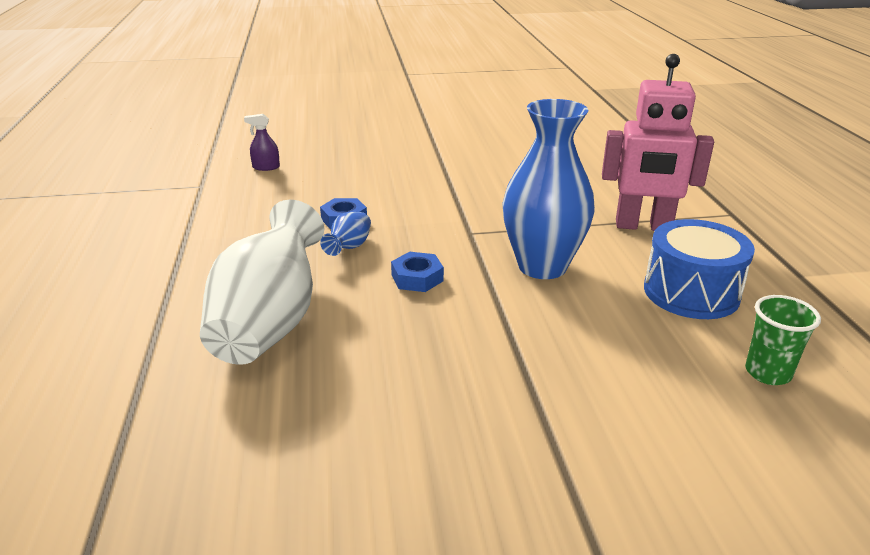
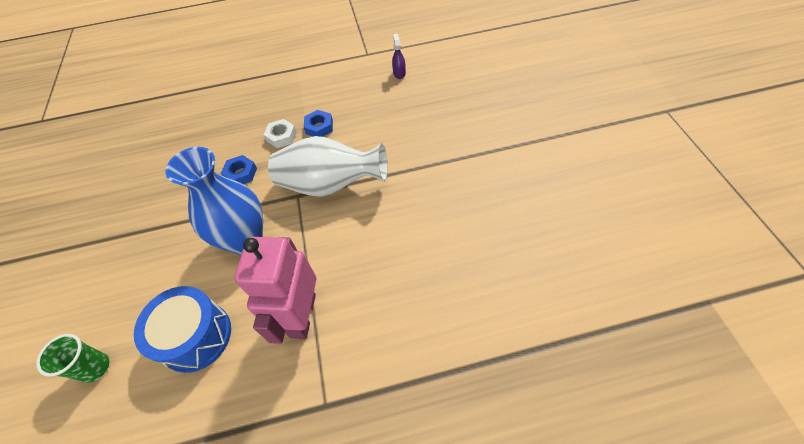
camera: 90 degrees right, 25 degrees up
(270, 323) = (207, 122): white vase -> white vase (330, 184)
(349, 247) = (281, 136): blue vase -> white nut

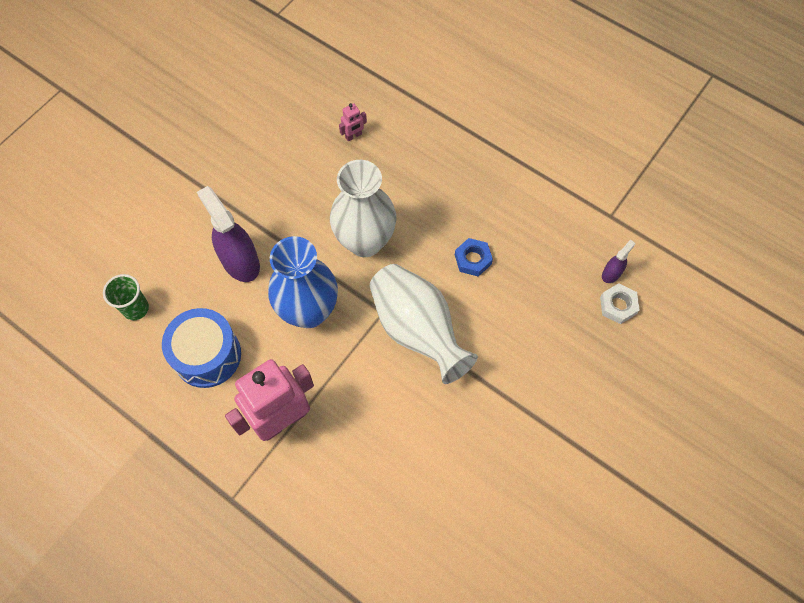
camera: 45 degrees right, 10 degrees up
(159, 259) = (240, 261): none -> purple spray bottle
(169, 134) = (353, 136): none -> pink robot
(241, 174) = (365, 241): blue nut -> white vase
(281, 136) = (433, 236): white nut -> white nut (618, 305)

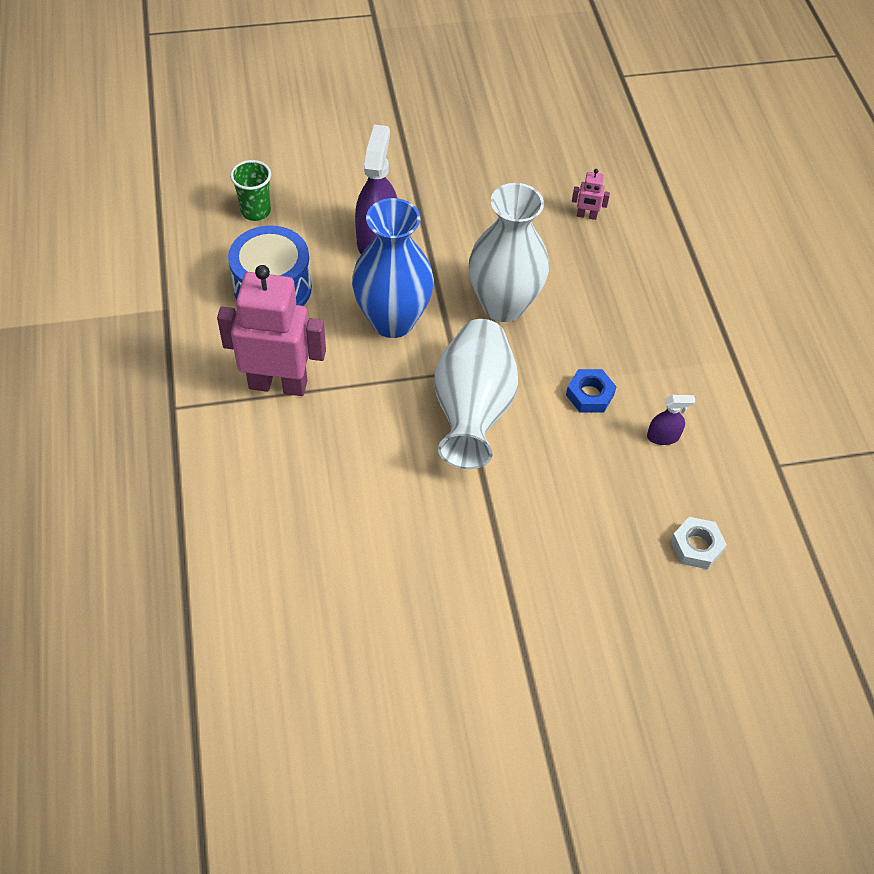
camera: 40 degrees right, 10 degrees down
(611, 273) = (721, 514): purple spray bottle -> purple spray bottle (663, 436)

